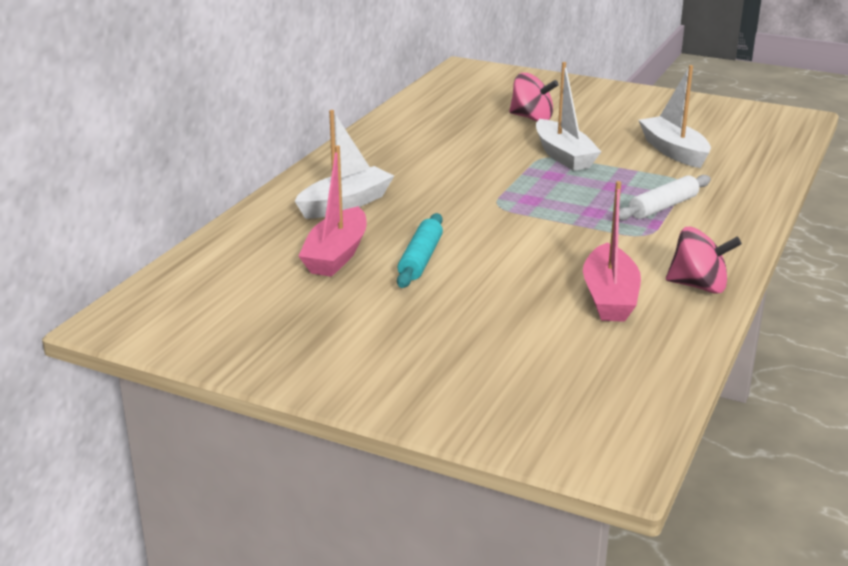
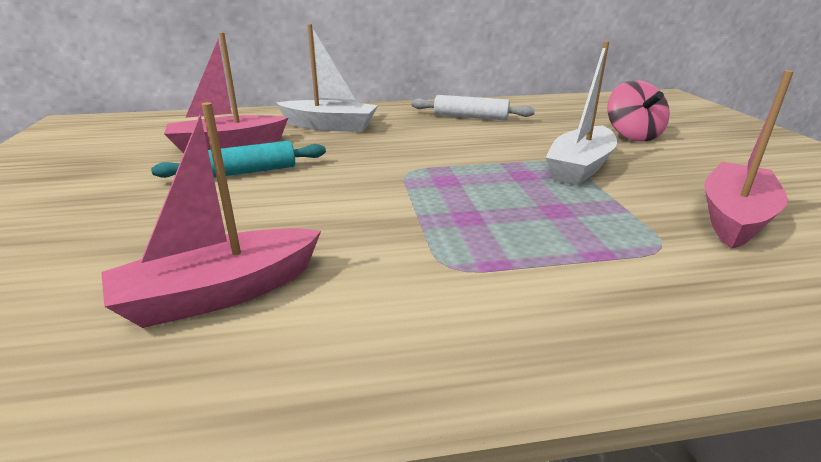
camera: 55 degrees right, 0 degrees up
(663, 207) = (555, 255): white rolling pin -> white rolling pin (470, 117)
(673, 151) = (734, 217): white boat -> pink boat
(698, 286) = (317, 366): pink spinning top -> none

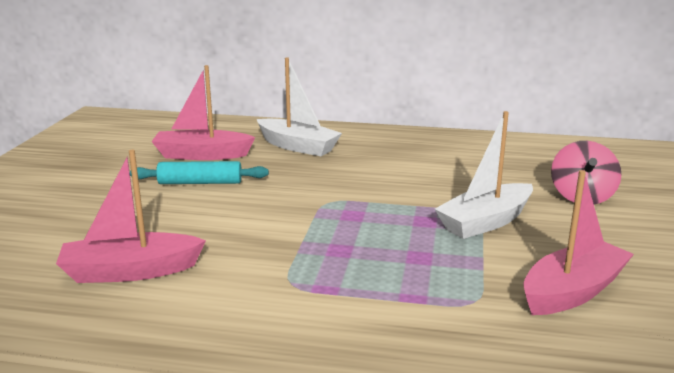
camera: 20 degrees right, 5 degrees down
(470, 117) = (437, 153): white rolling pin -> none

